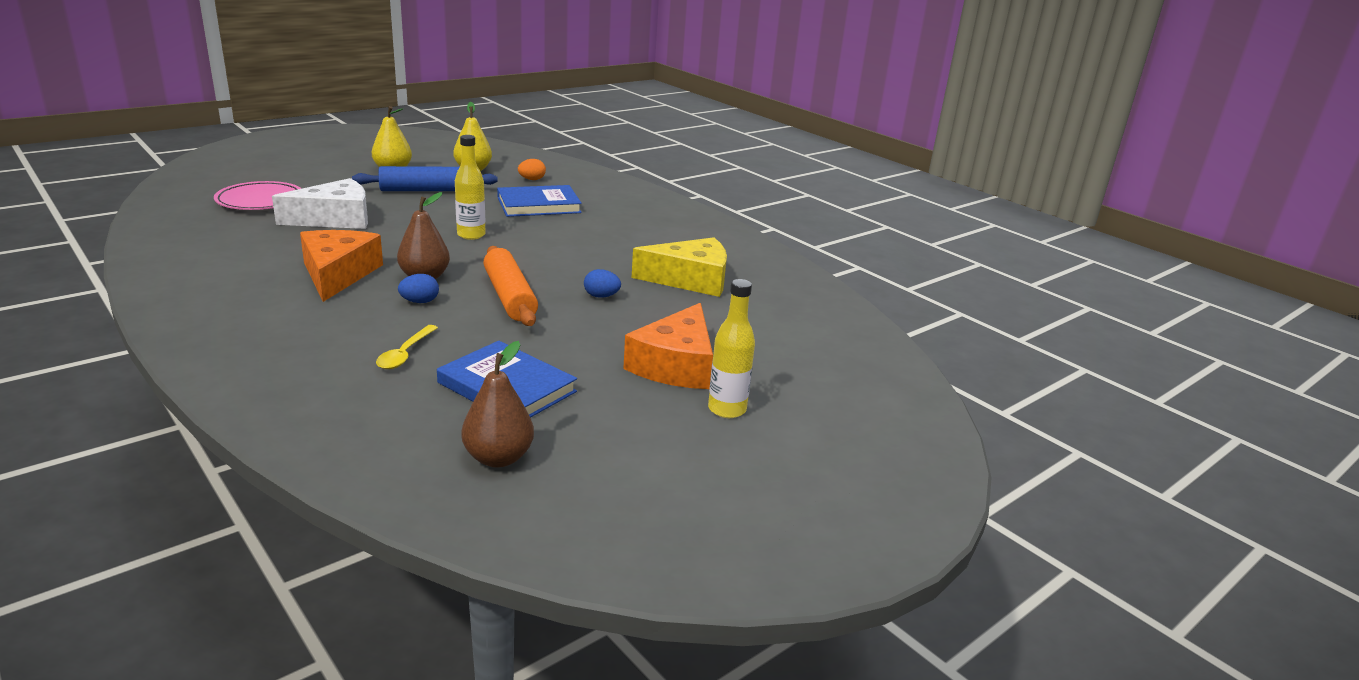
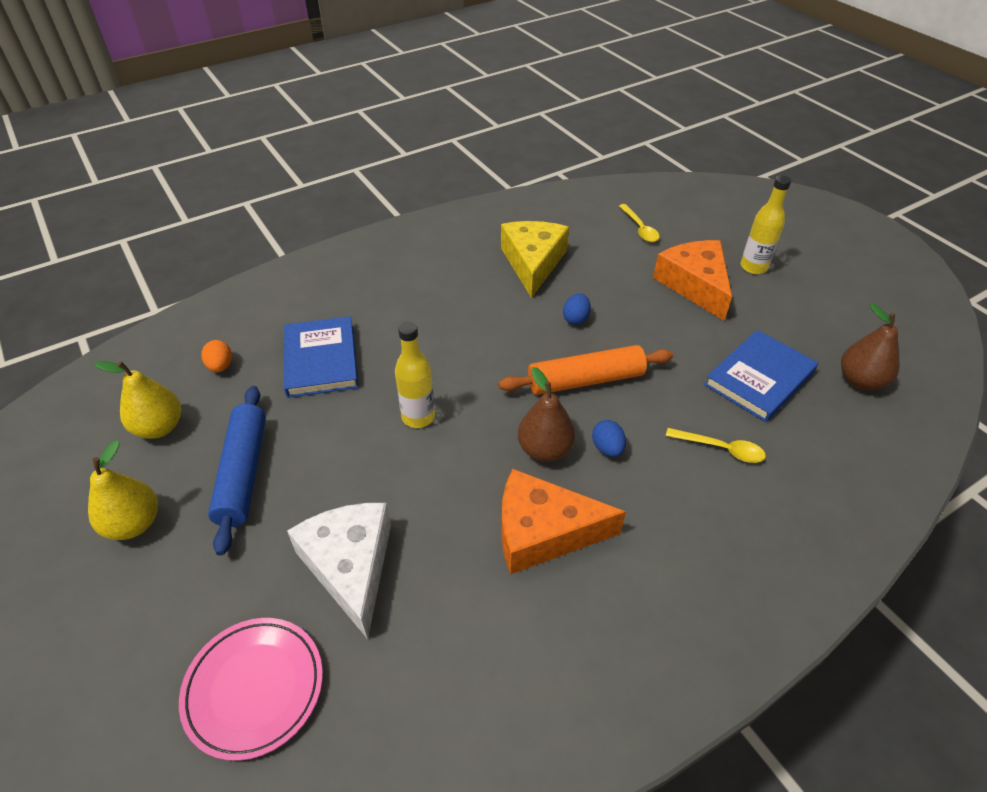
camera: 80 degrees left, 20 degrees up
(675, 365) = (695, 285): orange cheese -> orange cheese turned 135 degrees counterclockwise
(783, 339) = (639, 228): none -> yellow spoon

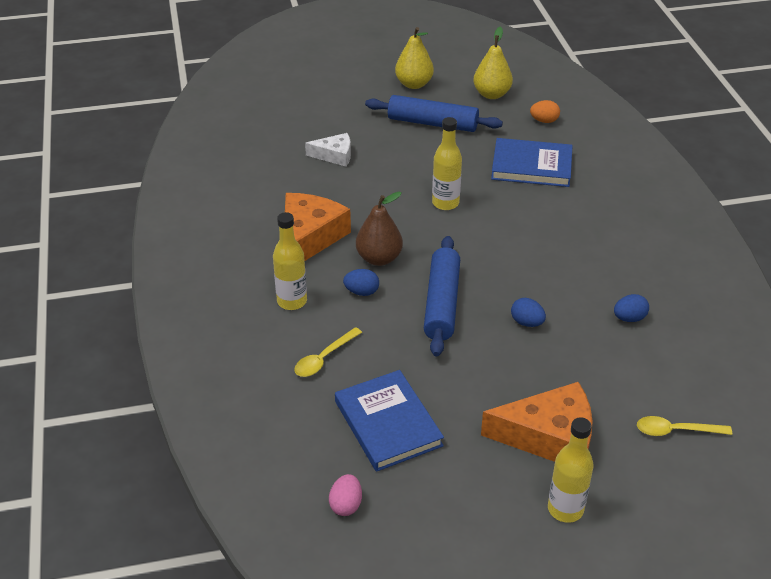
camera: 110 degrees right, 5 degrees down
(254, 688) = (281, 116): pink plate -> none
(350, 566) = (334, 155): white cheese -> white cheese, size x0.56
(533, 263) = (629, 318): yellow cheese -> blue egg
(585, 380) = (442, 303): orange rolling pin -> blue rolling pin
(661, 507) = (292, 301): none -> yellow bottle
(860, 381) = (346, 505): brown pear -> pink egg

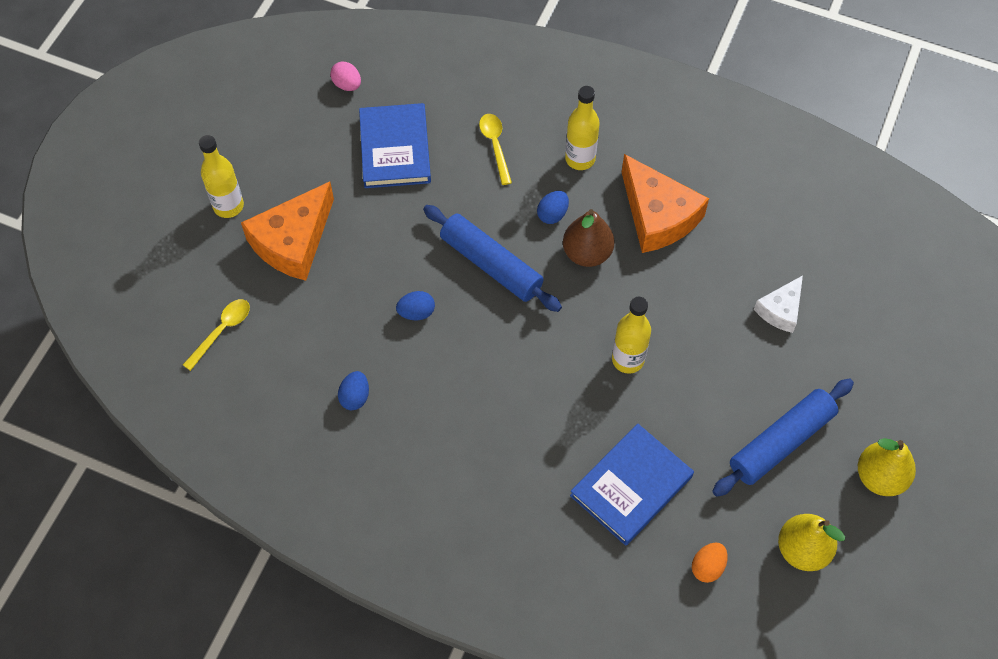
camera: 125 degrees right, 20 degrees up
(388, 423) = (395, 149): blue book -> blue book turned 75 degrees clockwise

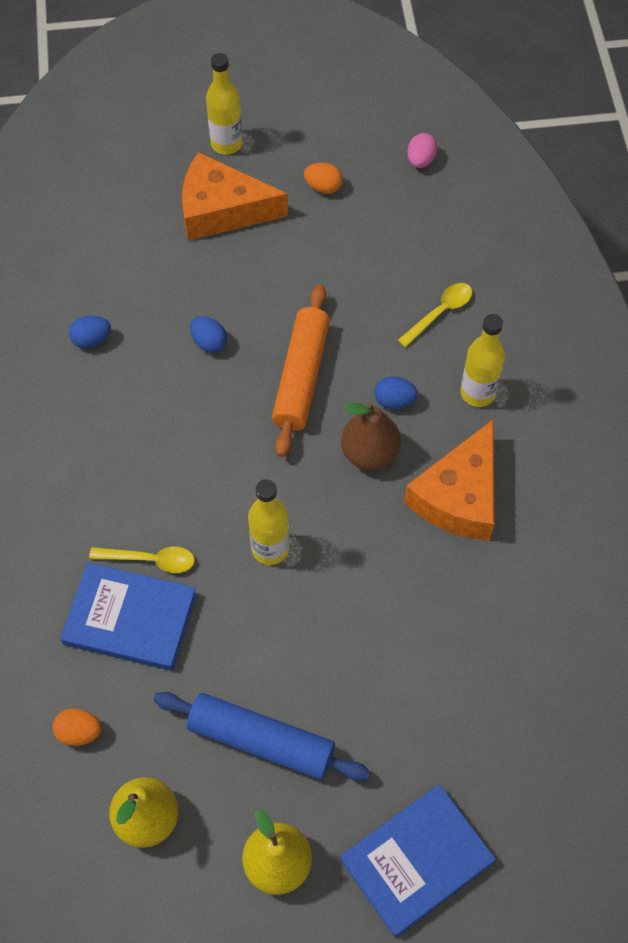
camera: 60 degrees right, 0 degrees up
(222, 331) = (97, 207): yellow spoon -> yellow spoon (150, 560)
(324, 161) = (323, 187): none -> orange egg
(395, 149) = (377, 234): blue book -> blue book (416, 861)
(491, 265) = (301, 377): blue rolling pin -> orange rolling pin
(780, 310) = (422, 669): white cheese -> none

